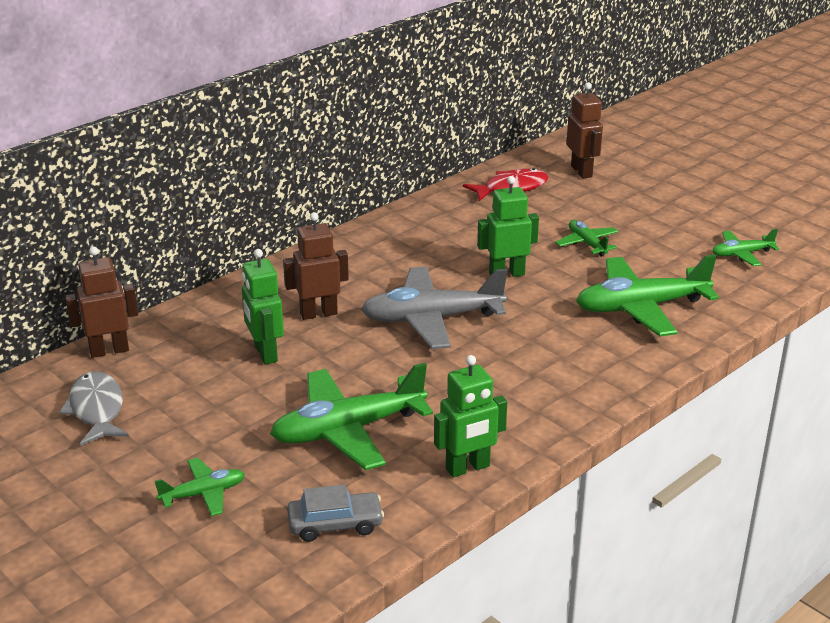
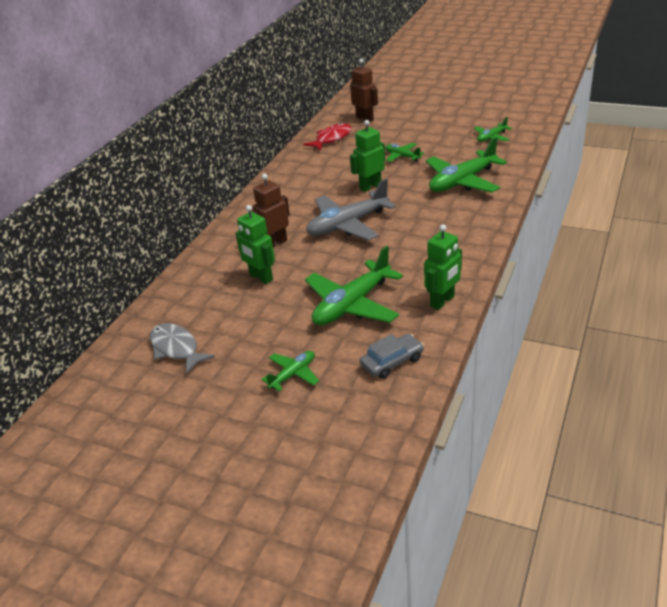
camera: 20 degrees left, 5 degrees up
(109, 350) = (153, 309): brown robot -> none

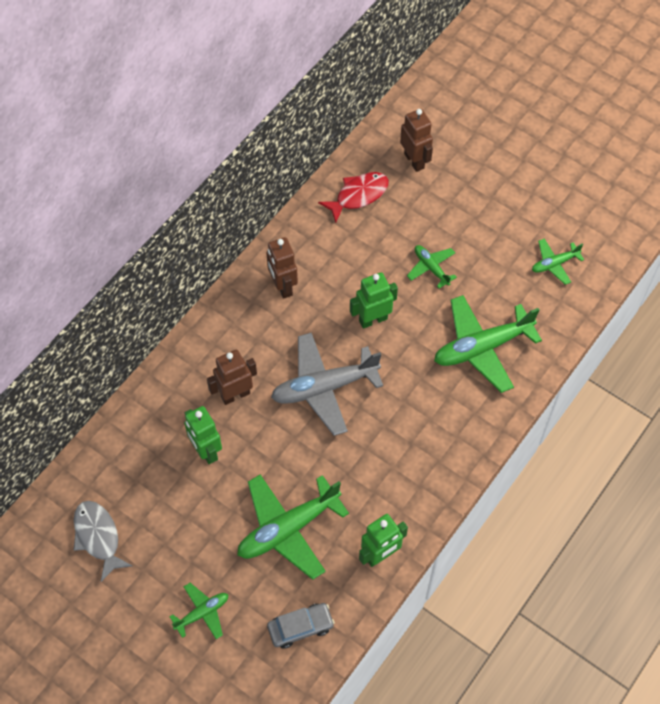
camera: 10 degrees right, 25 degrees up
(292, 186) = (283, 286): none -> brown robot

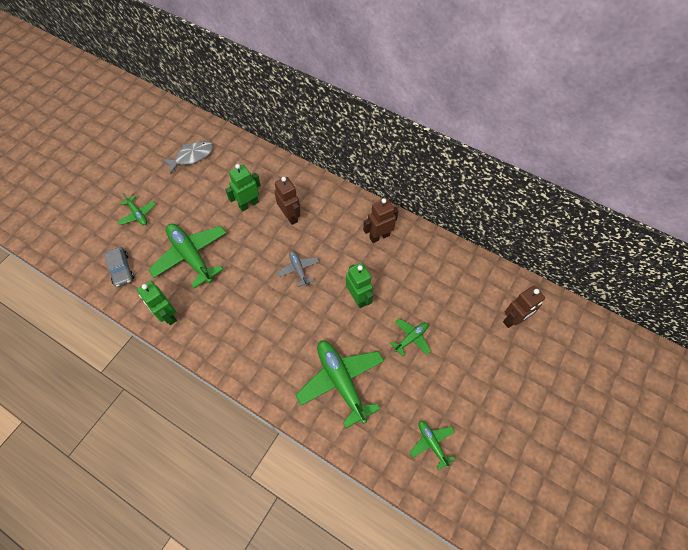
camera: 85 degrees right, 0 degrees up
(324, 387) = (298, 270): grey plane -> grey plane, size x0.51
(358, 195) = (469, 280): red fish -> none

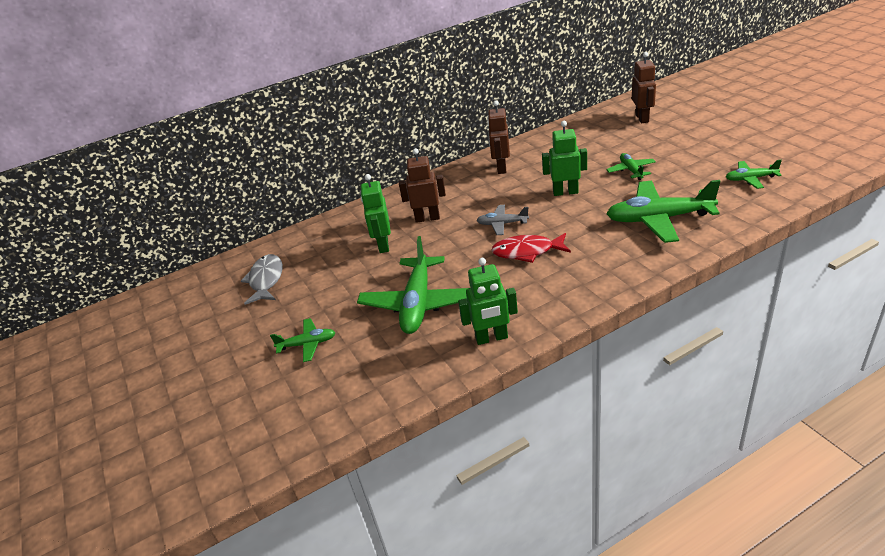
camera: 55 degrees left, 25 degrees down
(121, 269) = (384, 374): grey car -> none
(191, 256) = (418, 303): green plane -> green plane turned 75 degrees counterclockwise
(268, 300) = (527, 252): none -> red fish

